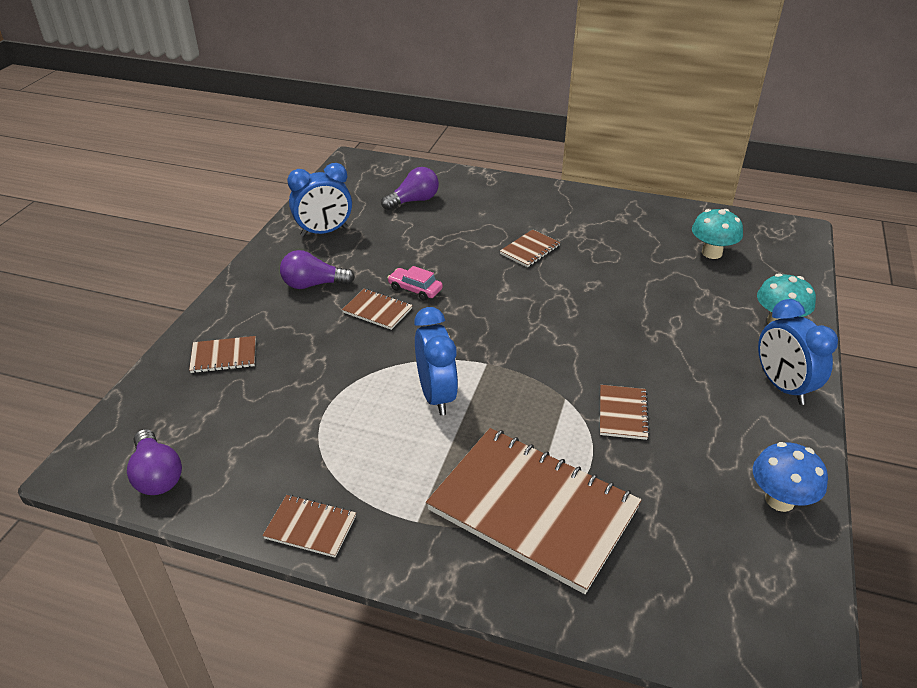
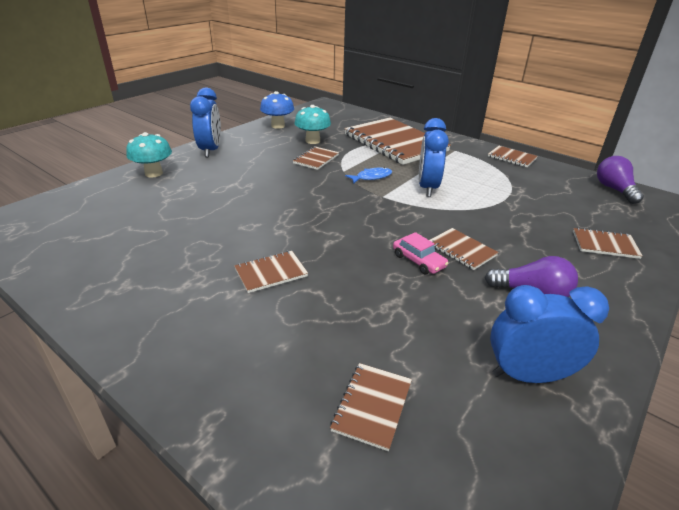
camera: 160 degrees left, 5 degrees down
(413, 201) = (372, 406): purple light bulb -> brown notebook
(519, 395) = (371, 177): none -> blue fish
(711, 253) = (106, 225): turquoise mushroom -> turquoise mushroom (312, 141)

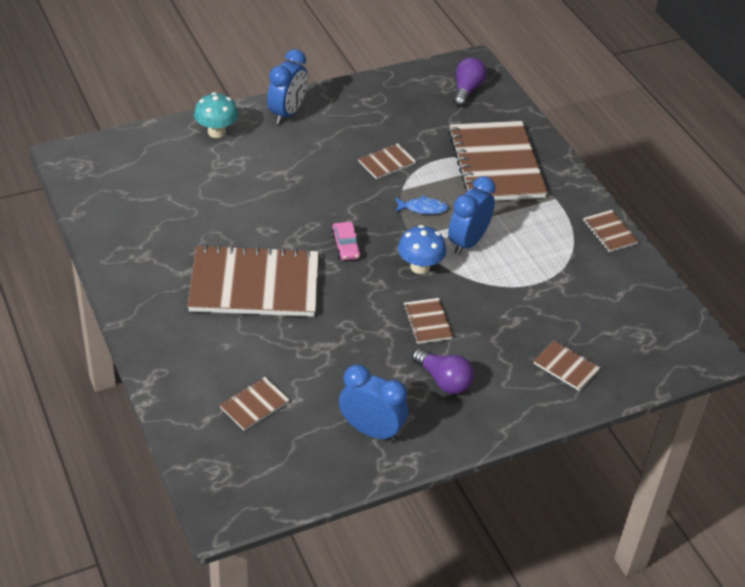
camera: 25 degrees right, 10 degrees up
(271, 273) = (254, 284): brown notebook -> brown notebook, size x2.33
(278, 126) = (384, 91): blue mushroom -> blue mushroom (420, 267)
(312, 141) = (405, 131): turquoise mushroom -> none
(418, 261) = (380, 318): pink car -> pink car (346, 246)
(614, 190) = (669, 315): purple light bulb -> purple light bulb (467, 90)

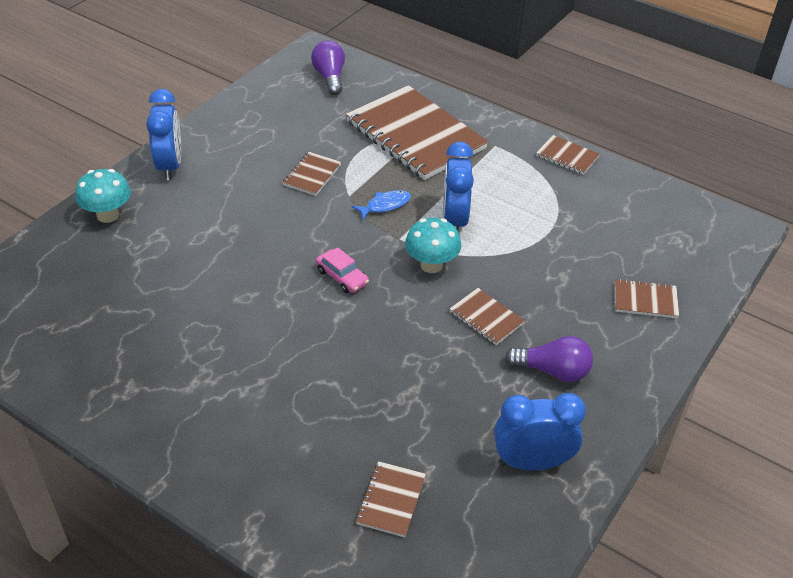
camera: 30 degrees left, 0 degrees up
(254, 284) = (281, 362): brown notebook -> none
(420, 267) = (431, 265): blue mushroom -> turquoise mushroom

